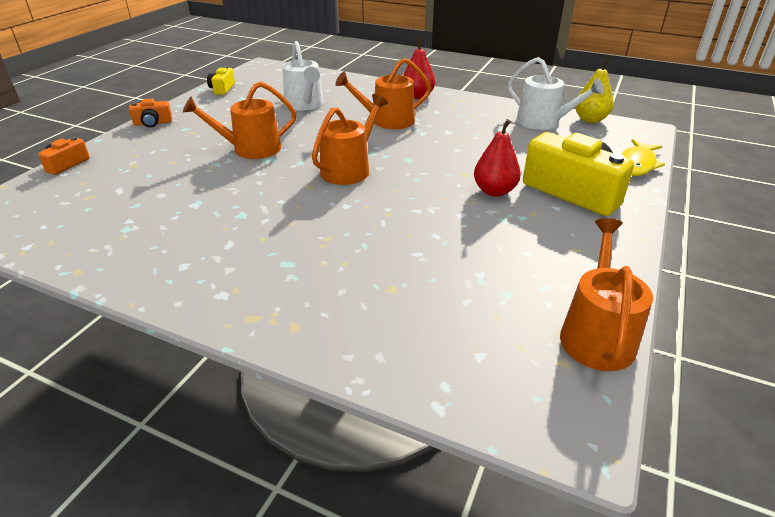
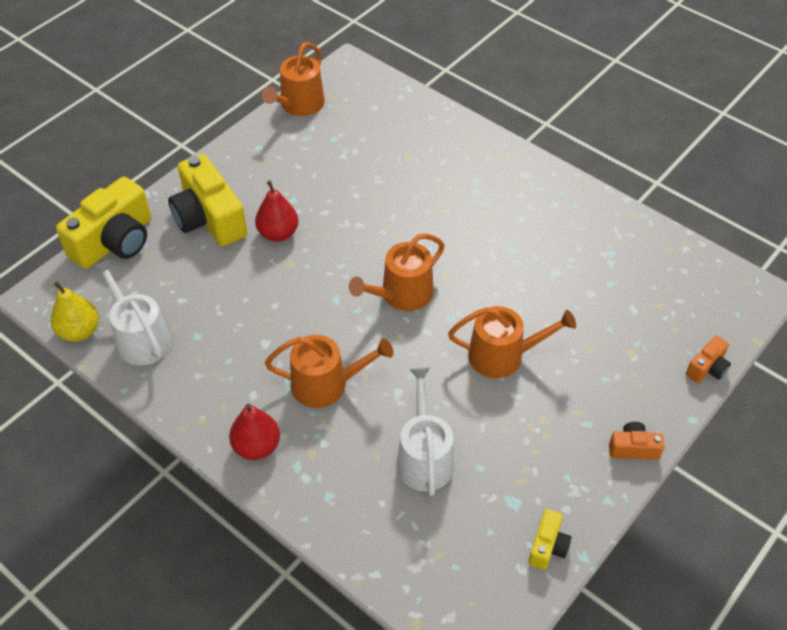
camera: 165 degrees left, 15 degrees up
(637, 164) = (115, 241): yellow fish -> yellow camera

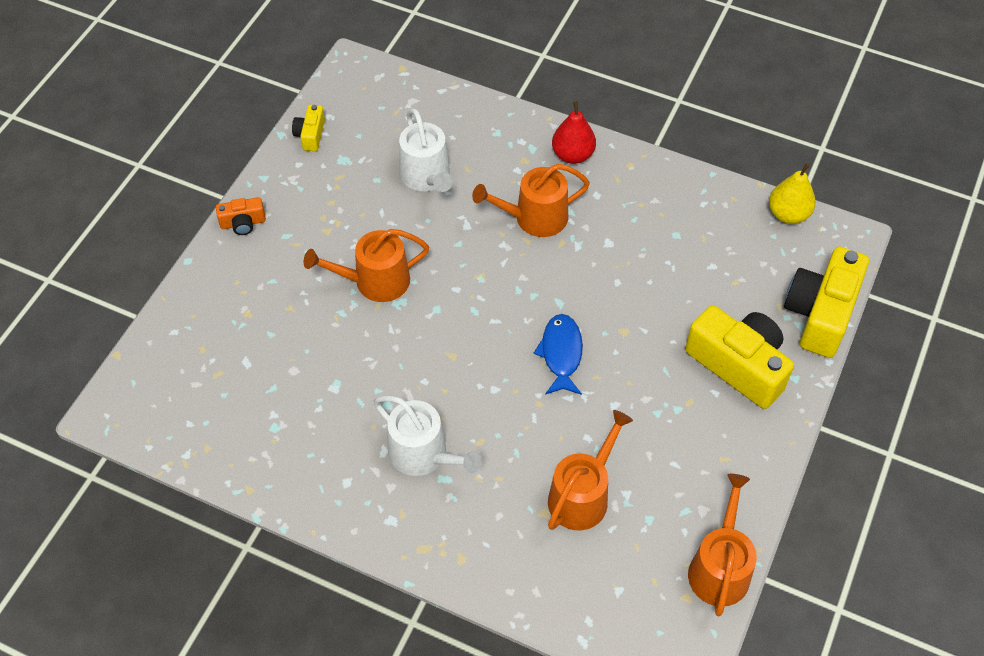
camera: 165 degrees right, 5 degrees up
(140, 338) = (728, 221): white watering can -> white watering can (423, 454)
(278, 233) = (653, 364): red pear -> none
(352, 257) = (561, 353): none -> blue fish
(402, 294) = (493, 323): orange watering can -> orange watering can (582, 495)
(707, 368) = (170, 313): orange camera -> none

